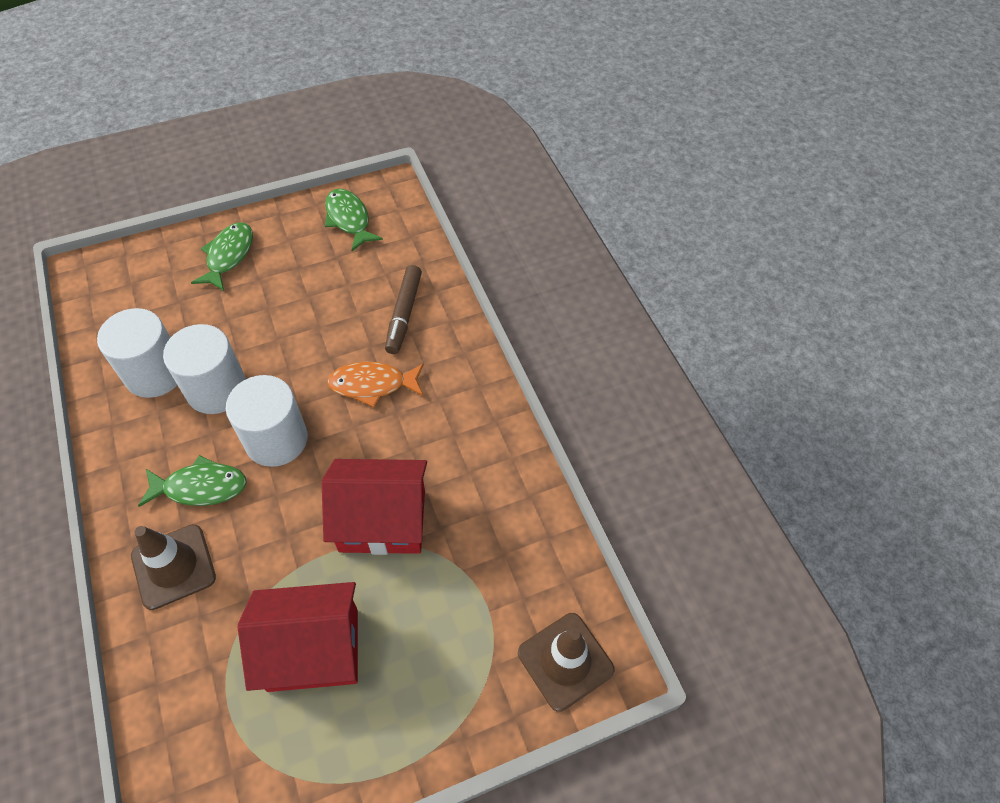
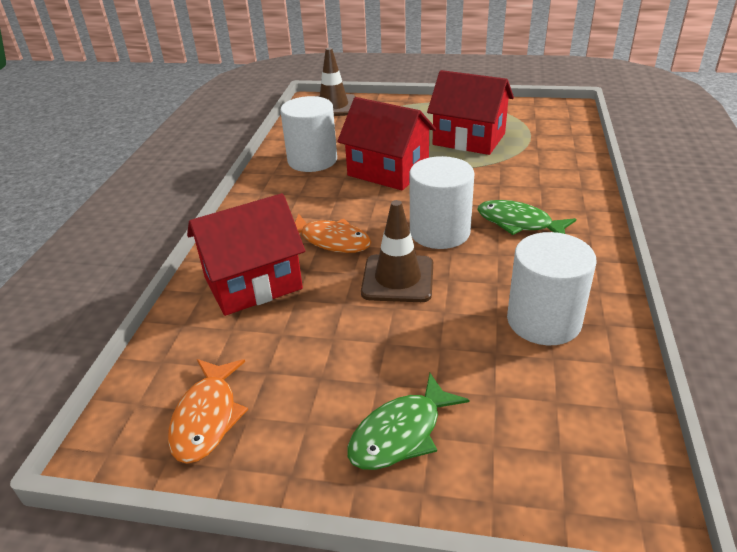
camera: 145 degrees left, 20 degrees down
(173, 566) = (552, 190): brown traffic cone -> brown traffic cone (398, 279)
(216, 389) = (479, 284): white cylinder -> white cylinder (312, 160)
(349, 219) = (207, 418): green fish -> orange fish
(404, 314) = (253, 283): brown marker -> red house

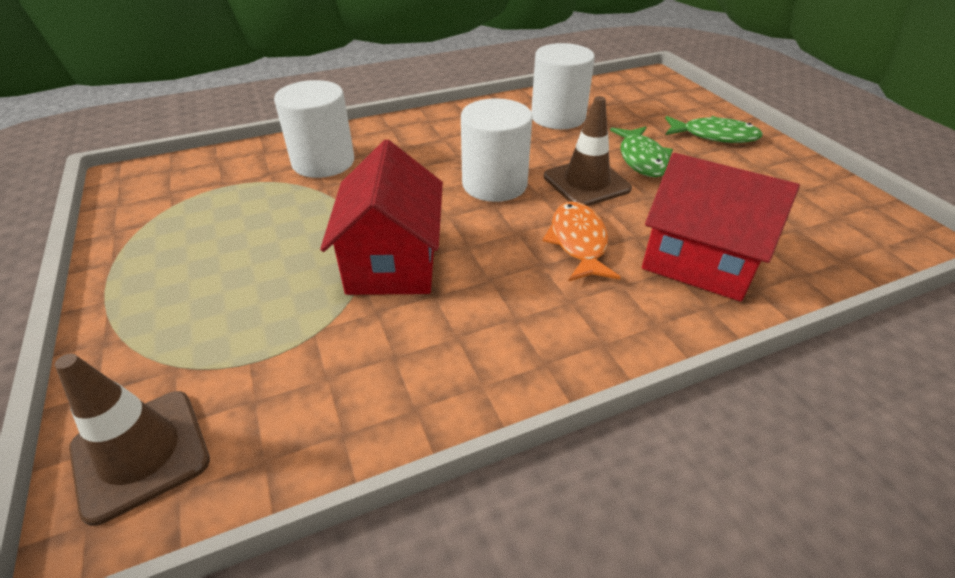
camera: 125 degrees left, 5 degrees up
(207, 418) = (829, 206): orange fish -> none
(312, 160) = (408, 356): white cylinder -> white cylinder (323, 162)
(469, 139) = (259, 226): red house -> none
(518, 223) = (441, 150): green fish -> green fish (642, 159)

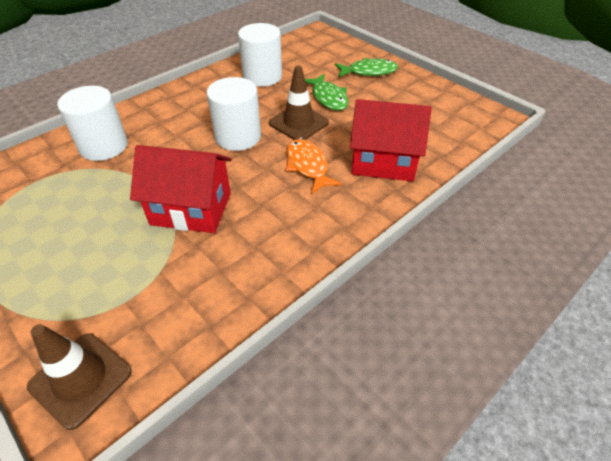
camera: 20 degrees left, 5 degrees up
(392, 262) = (191, 209): red house -> red house turned 60 degrees counterclockwise

